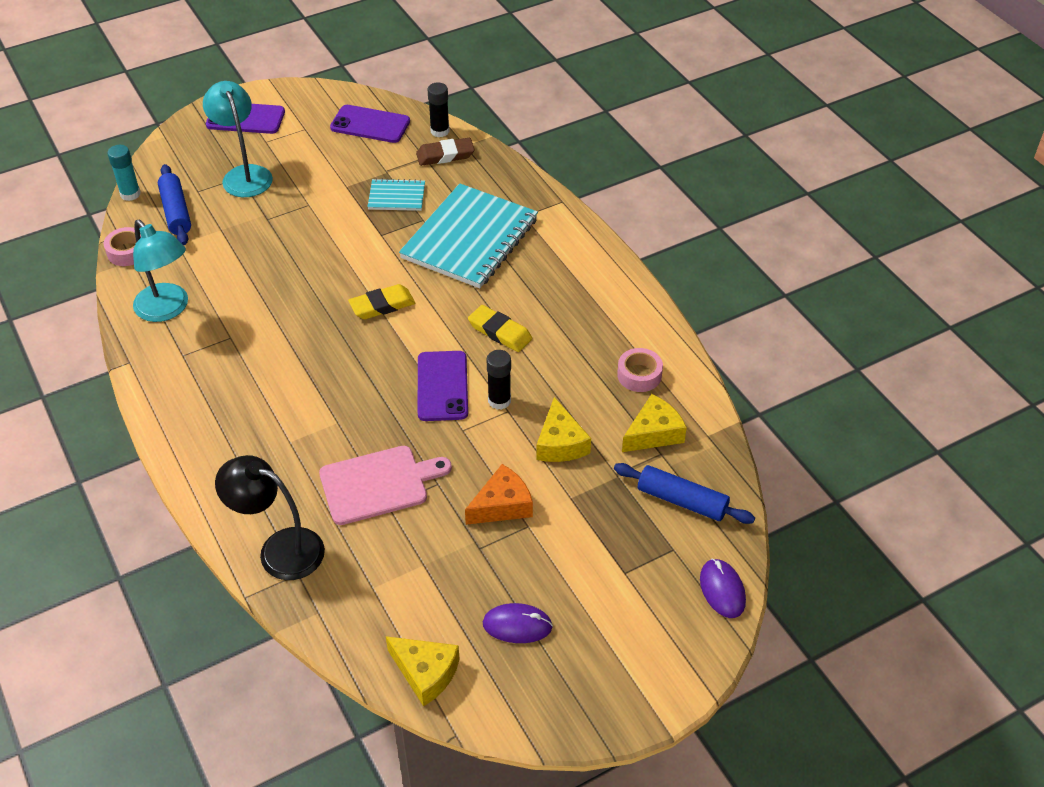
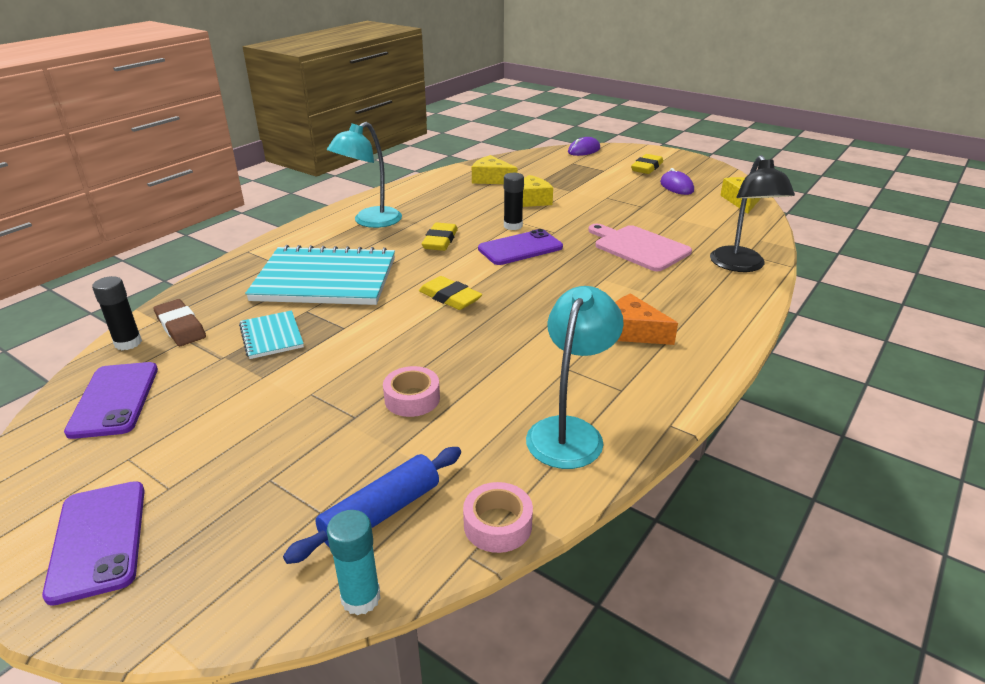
camera: 115 degrees left, 15 degrees down
(244, 174) = (263, 476): turquoise lamp -> turquoise lamp (370, 221)
(502, 505) = (601, 206): orange cheese -> orange cheese (633, 332)
(607, 632) = (646, 167): none -> yellow eraser
(639, 375) = (443, 190): pink tape -> pink tape (412, 399)
(682, 500) = (536, 165): blue rolling pin -> none

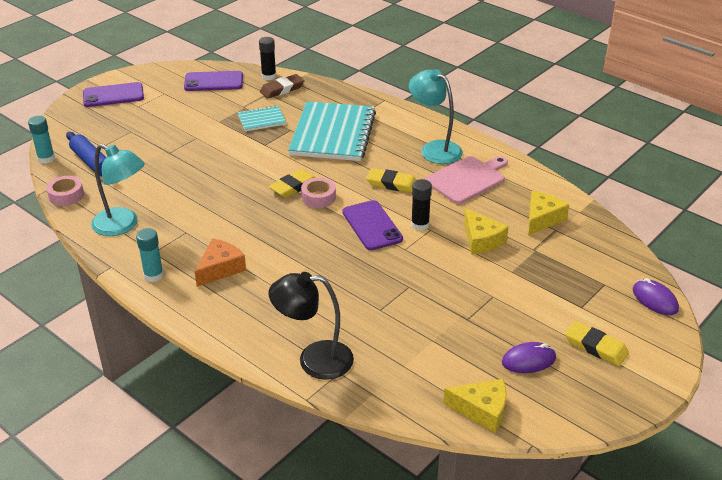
camera: 95 degrees right, 5 degrees up
(412, 399) = (177, 171): pink tape -> pink tape (318, 197)
(639, 247) = (364, 298): pink cutting board -> pink cutting board (467, 179)
(670, 381) = (153, 275): none -> turquoise glue stick

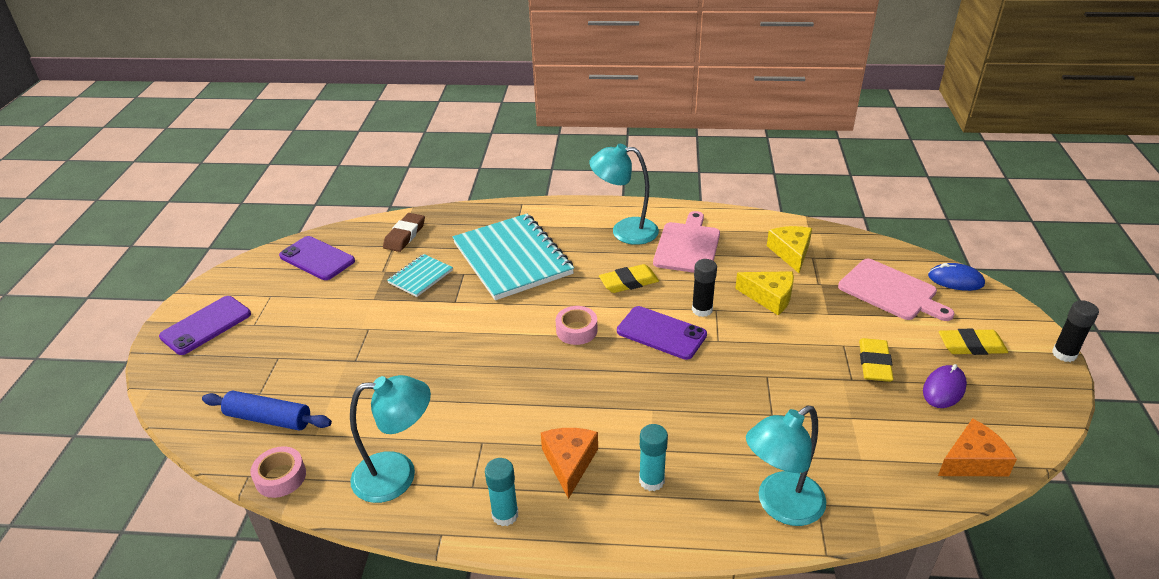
camera: 35 degrees left, 0 degrees up
(46, 159) = (199, 444): turquoise glue stick -> turquoise glue stick (651, 480)
(213, 82) = (317, 258): purple phone -> purple phone turned 75 degrees clockwise
(269, 76) = (374, 228): black glue stick -> black glue stick (1064, 354)
(293, 186) = (538, 331): yellow eraser -> yellow eraser (874, 363)
(314, 360) = (780, 506): black lamp -> turquoise lamp
(482, 410) = (972, 461): yellow cheese -> orange cheese
(585, 281) = (891, 291): none -> pink cutting board
(655, 299) = (955, 280): purple mouse -> blue mouse

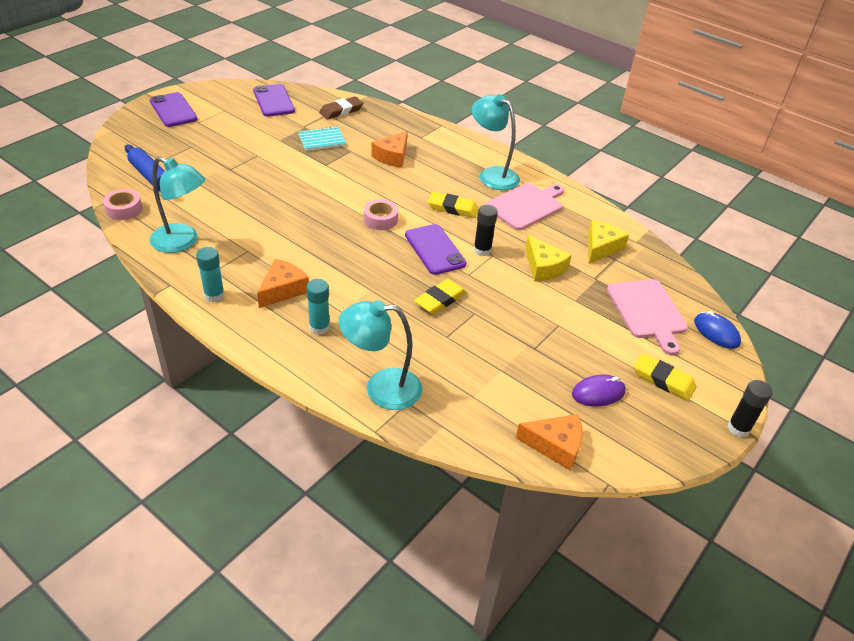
camera: 30 degrees right, 5 degrees up
(206, 325) = (173, 110): purple phone -> purple phone turned 75 degrees clockwise
(512, 258) = (392, 156): turquoise notebook -> orange cheese
(874, 363) = (566, 348): yellow eraser -> yellow eraser (440, 300)

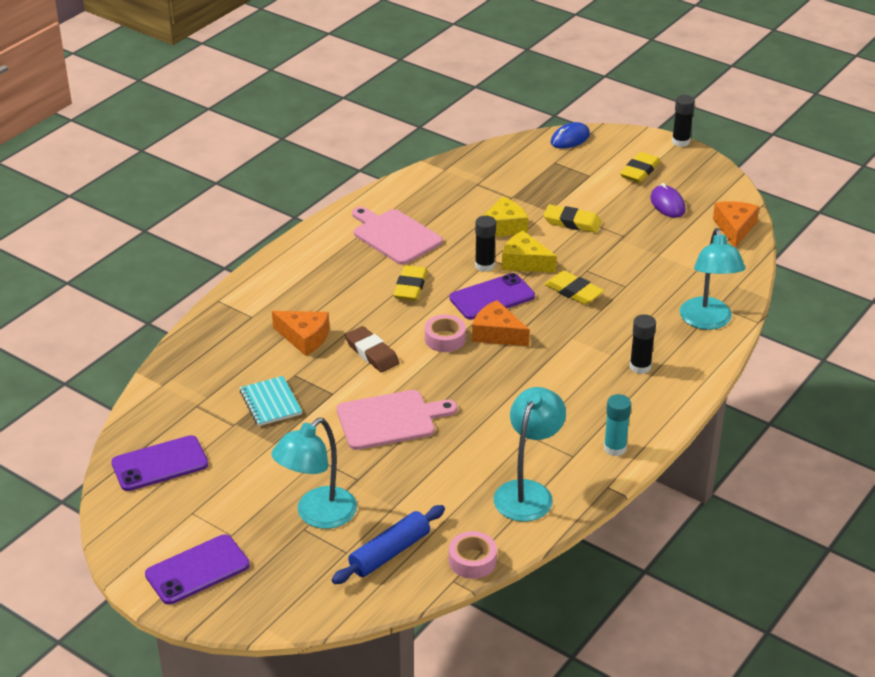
camera: 90 degrees left, 5 degrees down
(283, 290) = (590, 398): orange cheese -> orange cheese (497, 333)
(319, 327) = (640, 367): turquoise glue stick -> black glue stick
(341, 111) = (186, 392): brown eraser -> brown eraser (372, 353)
(492, 175) = (334, 259): turquoise lamp -> turquoise lamp (317, 515)
(555, 313) = (572, 222): none -> yellow eraser
(601, 248) = (461, 191): yellow cheese -> yellow cheese (524, 262)
(647, 312) = (553, 171): pink cutting board -> pink cutting board (390, 420)

